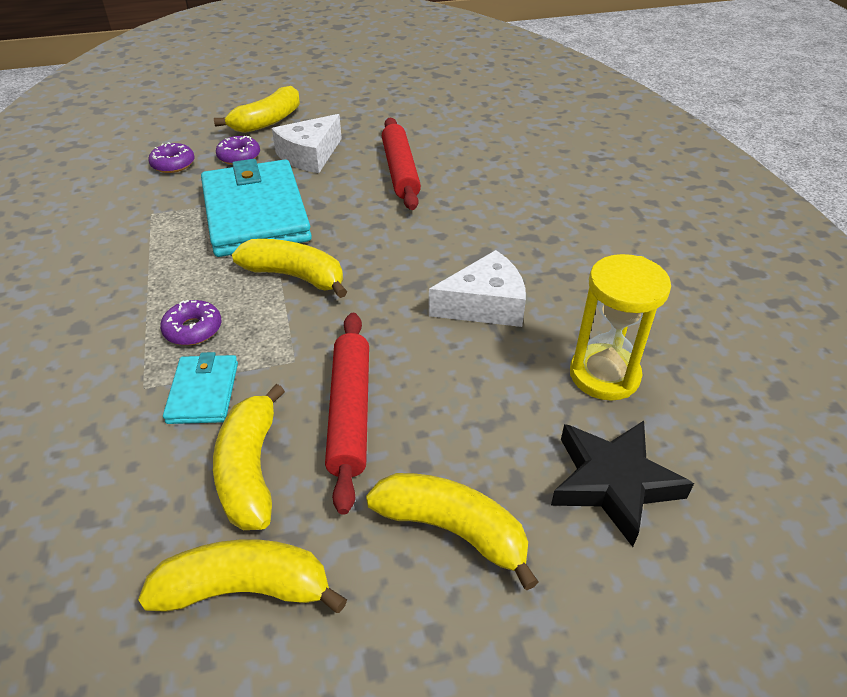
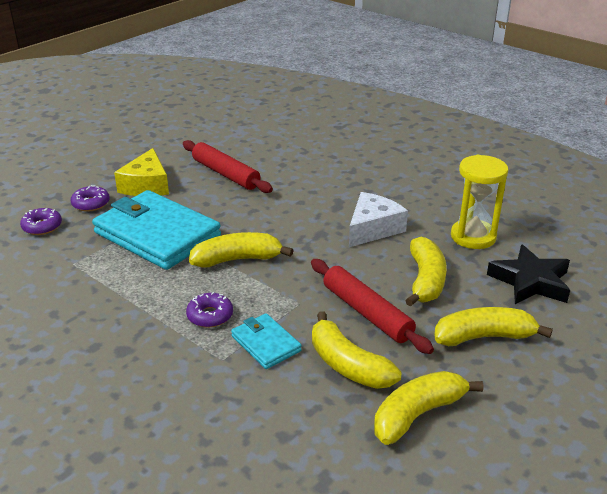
camera: 35 degrees left, 10 degrees down
(267, 121) = (80, 174): yellow banana -> yellow banana (425, 280)
(310, 155) = (146, 185): white cheese -> yellow cheese

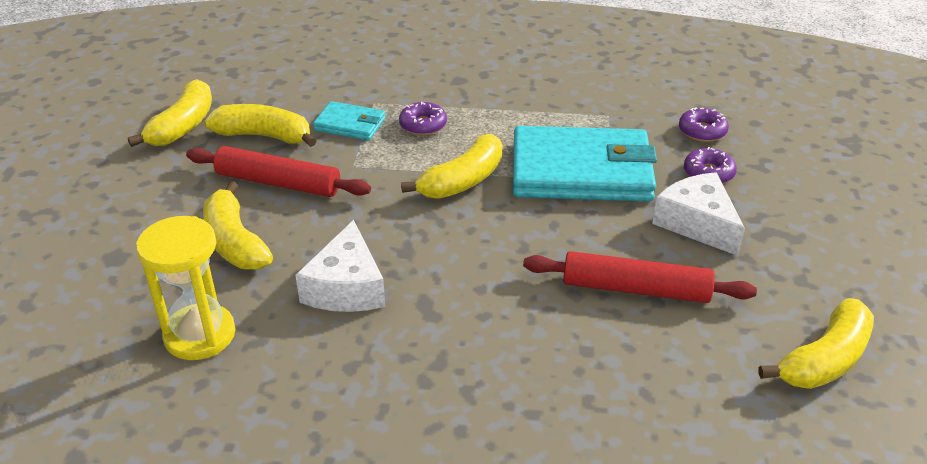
camera: 145 degrees right, 5 degrees up
(146, 185) = (697, 223): yellow cheese -> white cheese
(484, 337) = (143, 206): yellow banana -> yellow banana (824, 360)
(530, 281) = (101, 294): black star -> none

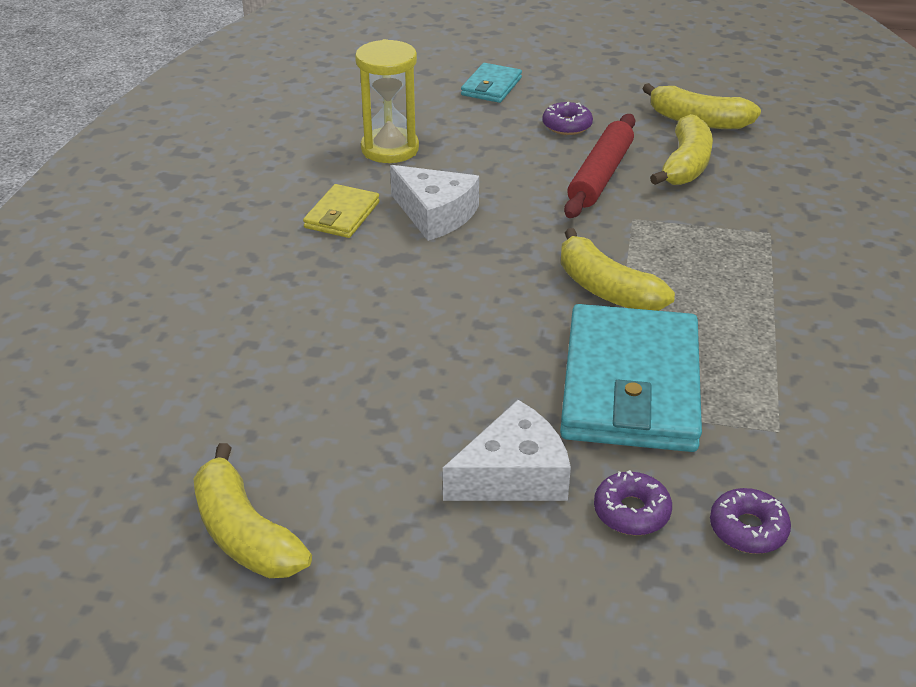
camera: 95 degrees right, 0 degrees up
(235, 242) = (508, 158): yellow banana -> none
(346, 287) = (435, 214): white cheese -> white cheese turned 150 degrees counterclockwise
(347, 360) = (342, 215): none -> yellow wallet
(350, 124) = (716, 216): turquoise wallet -> turquoise wallet (491, 86)
(423, 125) = (723, 266): purple donut -> purple donut (567, 125)
(635, 289) = (397, 398): red rolling pin -> none

